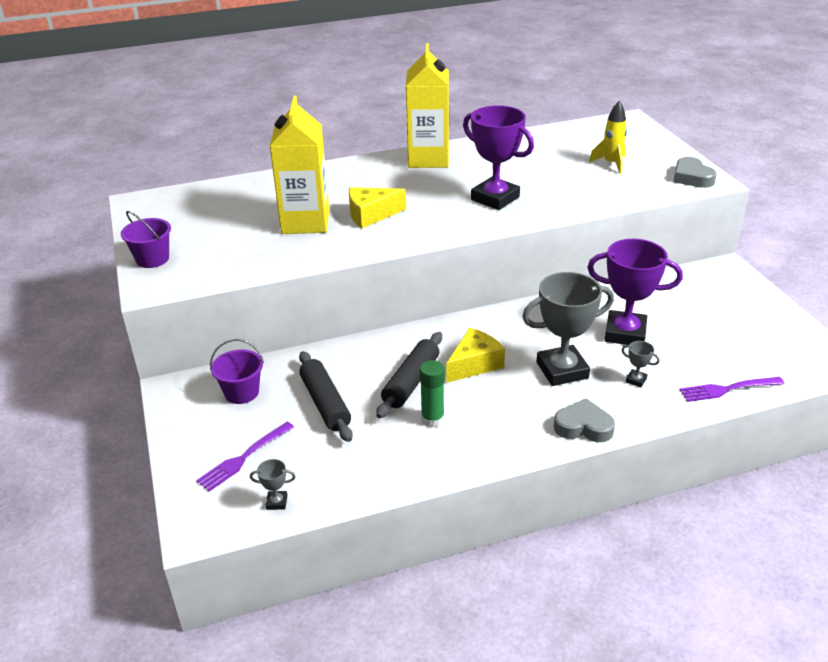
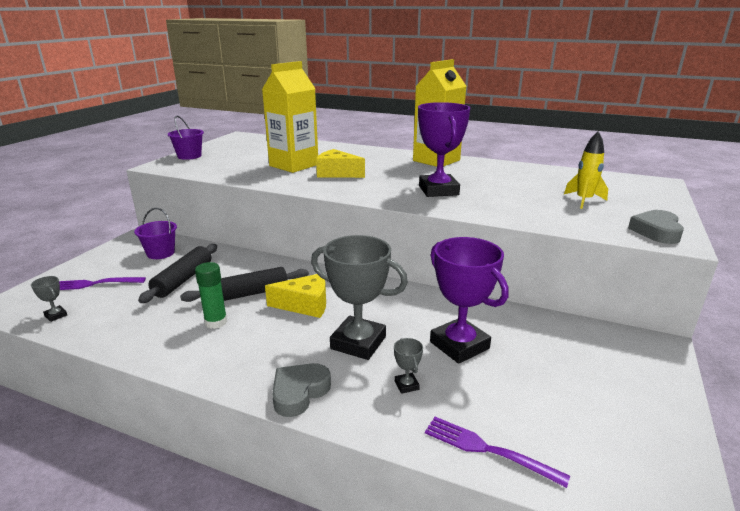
camera: 40 degrees right, 10 degrees down
(583, 426) = (299, 392): grey heart -> grey heart turned 105 degrees counterclockwise

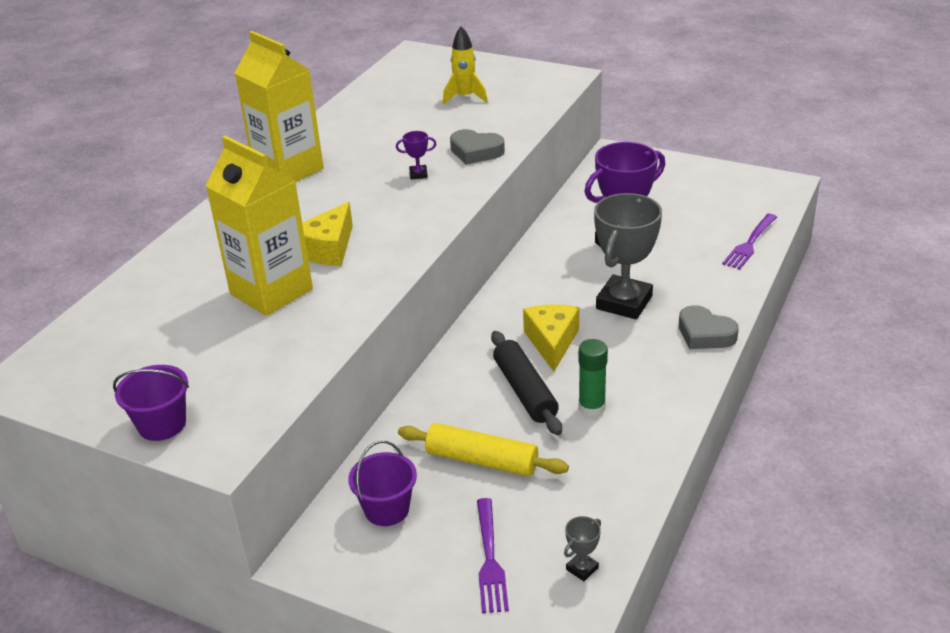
camera: 85 degrees left, 10 degrees up
(183, 279) = (482, 460): black rolling pin -> yellow rolling pin
(406, 385) = (685, 276): grey trophy -> none
(438, 190) = (418, 174): purple trophy -> purple trophy, size x0.41
(656, 231) = (546, 79): grey heart -> grey heart (476, 152)

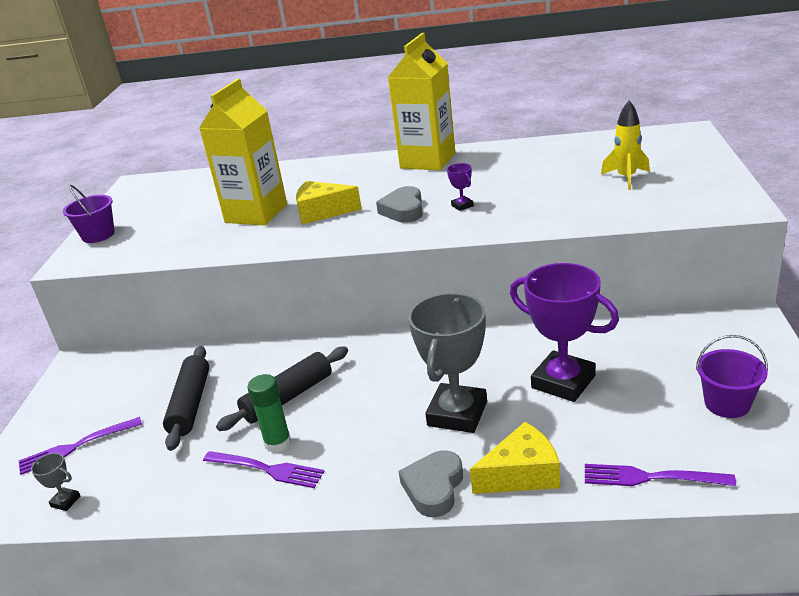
camera: 70 degrees right, 5 degrees down
(387, 509) = (128, 379): purple bucket -> purple bucket (727, 403)
(476, 152) = (526, 215): grey heart -> grey heart (403, 210)
(482, 460) = (190, 404): yellow rolling pin -> black rolling pin
(552, 342) = (366, 389): yellow cheese -> yellow cheese (522, 474)
(624, 302) = (457, 414): grey trophy -> grey trophy turned 75 degrees counterclockwise
(624, 419) = (267, 469): none -> purple fork

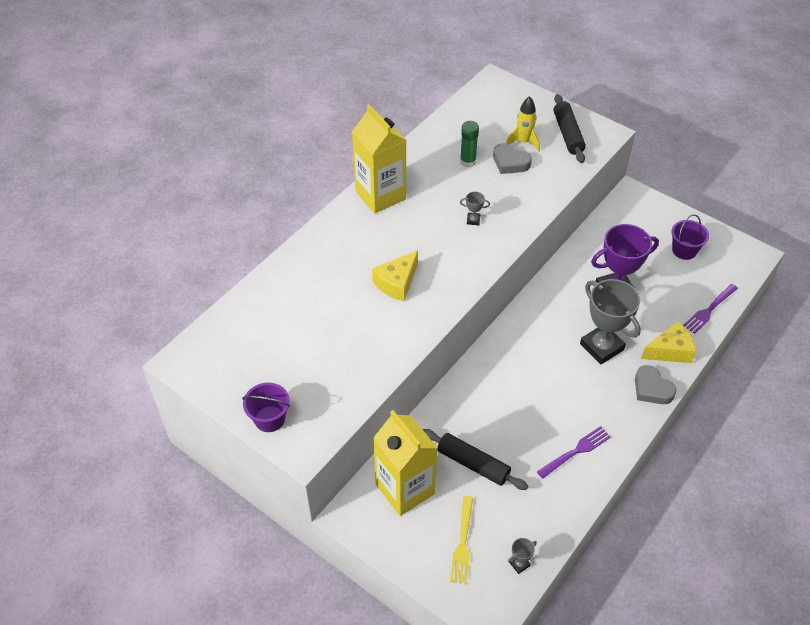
camera: 60 degrees left, 20 degrees up
(76, 447) = (462, 543): purple fork -> yellow fork
(256, 213) = (353, 316): yellow carton -> yellow carton (405, 489)
(278, 443) = (556, 436): green glue stick -> green glue stick (468, 161)
(288, 397) = (514, 411): black rolling pin -> black rolling pin (568, 134)
(403, 210) = (445, 246): grey heart -> grey heart (510, 162)
(462, 206) = (473, 220): purple trophy -> grey trophy
(522, 474) = (670, 351): yellow cheese -> yellow cheese turned 60 degrees clockwise

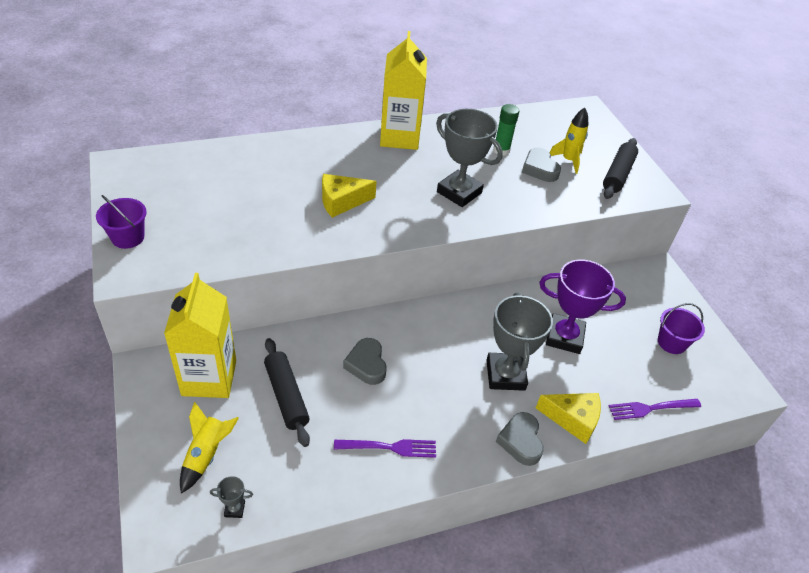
camera: 30 degrees right, 5 degrees down
(462, 543) = (206, 454): yellow fork -> yellow rocket
(473, 220) = (459, 192): grey trophy -> grey trophy, size x2.45
(504, 402) = (366, 364): none -> grey heart

